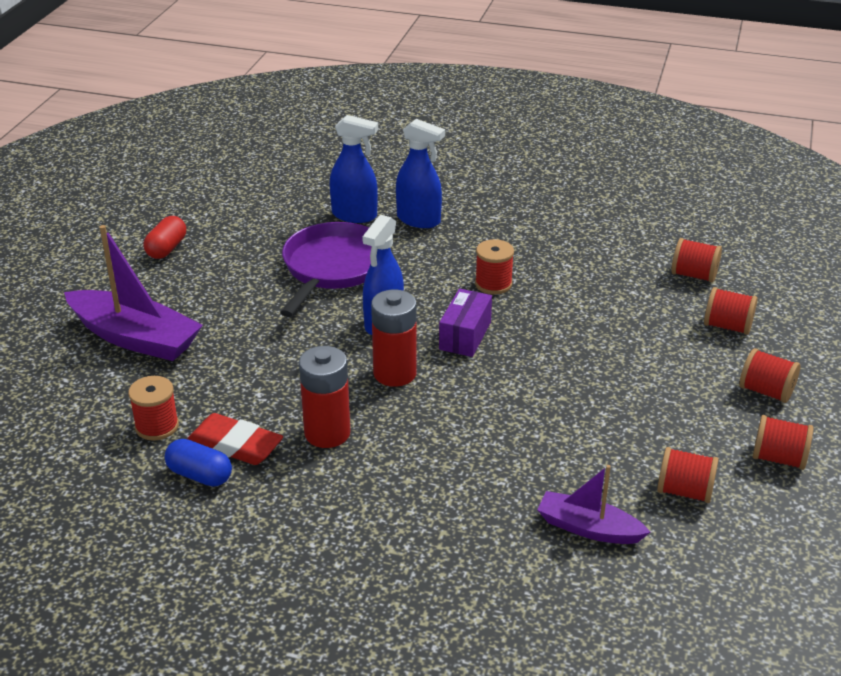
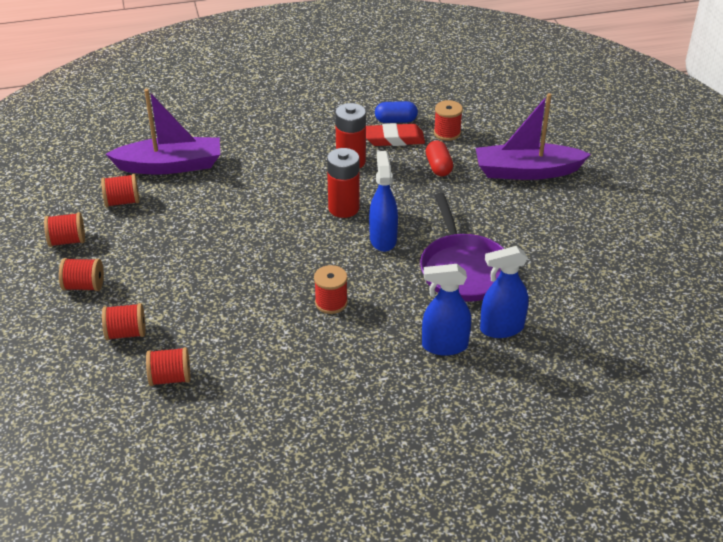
camera: 150 degrees right, 5 degrees up
(167, 248) = (599, 238): red capsule -> red capsule (438, 167)
(465, 335) = (319, 251): purple box -> none
(588, 528) = (170, 166): purple boat -> purple boat, size x1.70

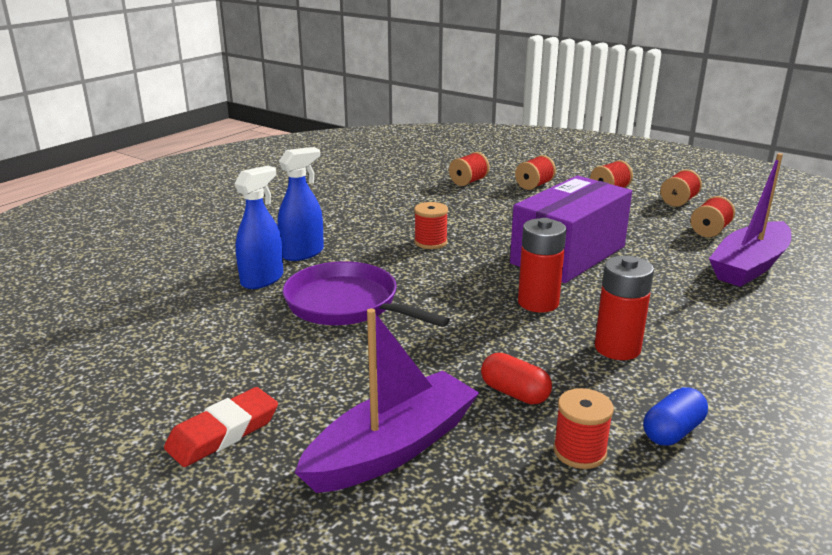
camera: 140 degrees right, 15 degrees down
(257, 234) = (568, 255): none -> purple box
(383, 239) = (458, 295): blue spray bottle -> none
(394, 139) = (625, 402): red eraser -> red eraser (223, 433)

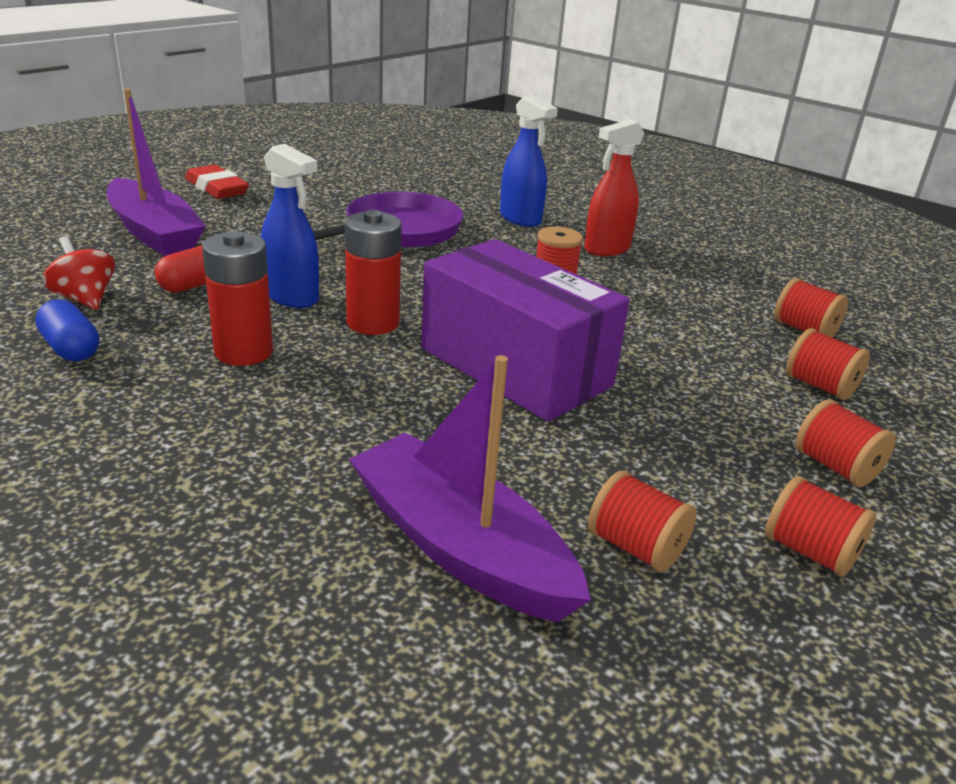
camera: 90 degrees right, 5 degrees up
(262, 279) = (459, 202): blue spray bottle -> blue spray bottle (292, 297)
(362, 224) = (606, 249): none -> red spray bottle
(579, 451) = (85, 299): red spool -> red spinning top

